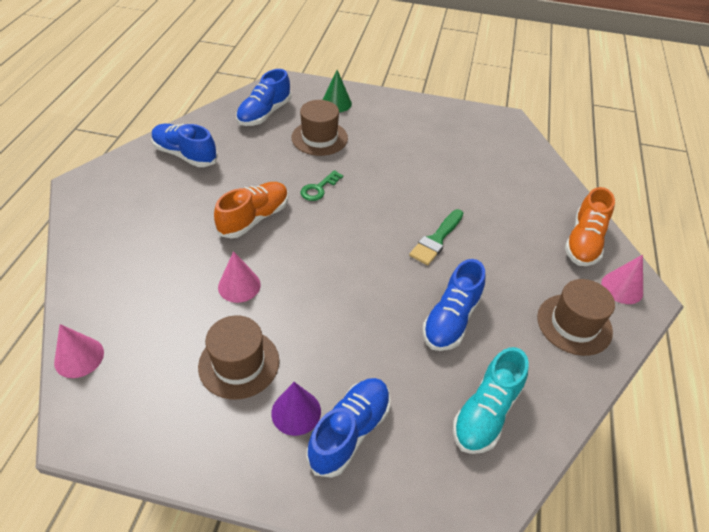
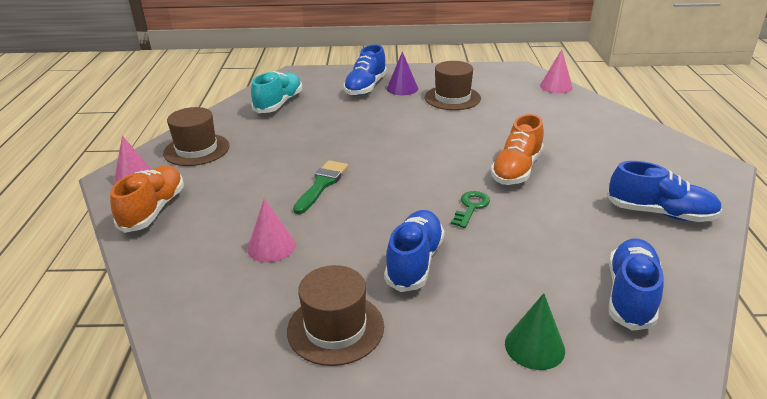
camera: 170 degrees right, 15 degrees down
(239, 285) = (486, 128): pink cone -> pink cone (271, 247)
(319, 138) = (515, 271): brown hat -> brown hat (335, 328)
(451, 319) = (304, 137): blue shoe -> blue shoe (414, 262)

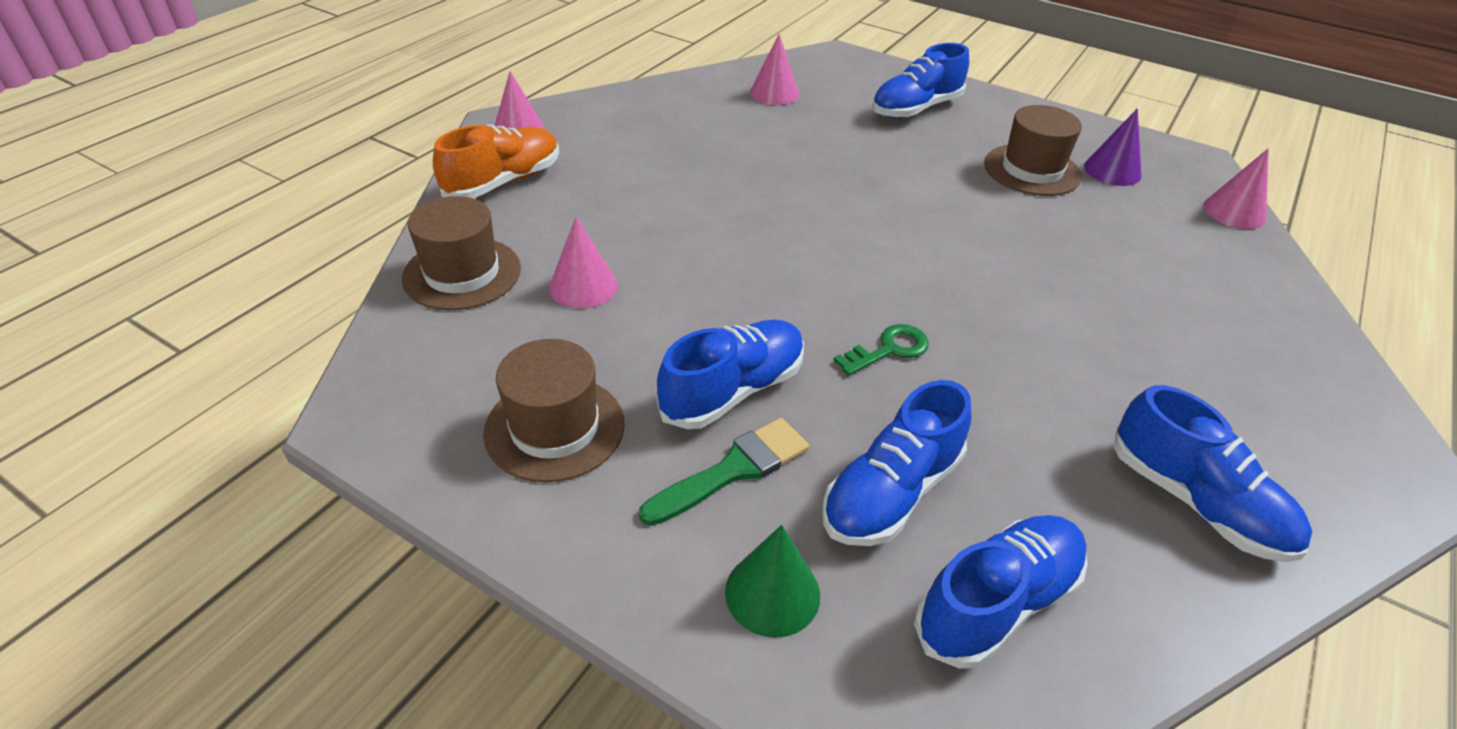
camera: 30 degrees right, 10 degrees up
(196, 149) = (618, 121): brown hat -> brown hat (462, 273)
(279, 104) = (774, 93): turquoise shoe -> pink cone
(322, 184) = (720, 229): green brush -> green brush (733, 470)
(402, 88) = (968, 128): purple cone -> purple cone (1112, 170)
(516, 170) = (1018, 323): orange shoe -> none
(539, 272) = (891, 492): none -> blue shoe

